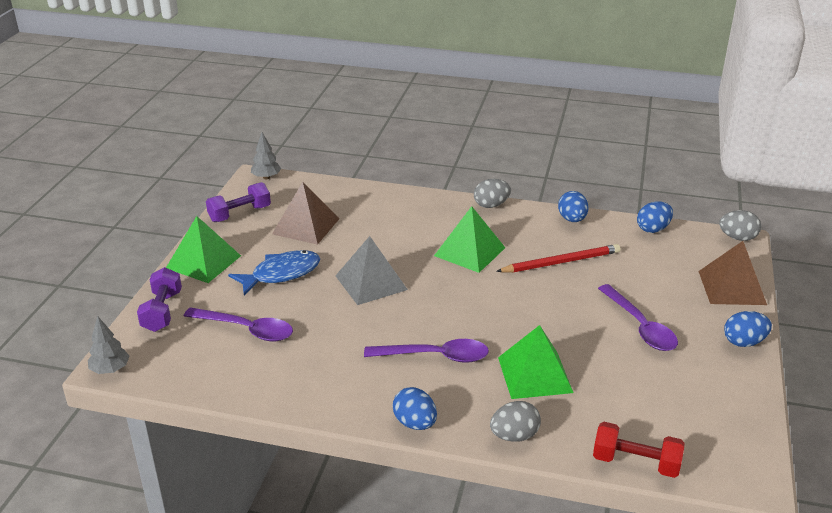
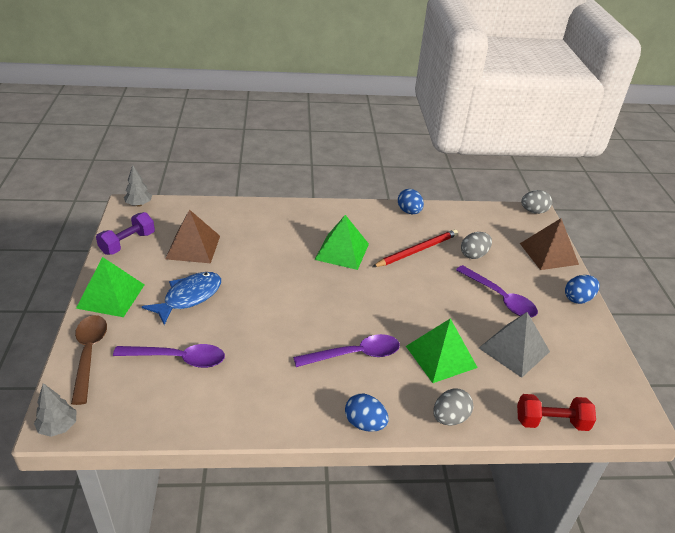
camera: 20 degrees left, 5 degrees up
(162, 311) = (89, 354): purple dumbbell -> brown spoon
(371, 282) = (272, 293): grey pyramid -> grey pyramid (514, 349)
(491, 205) = (341, 207): grey egg -> grey egg (474, 255)
(653, 229) = (472, 212): blue egg -> none

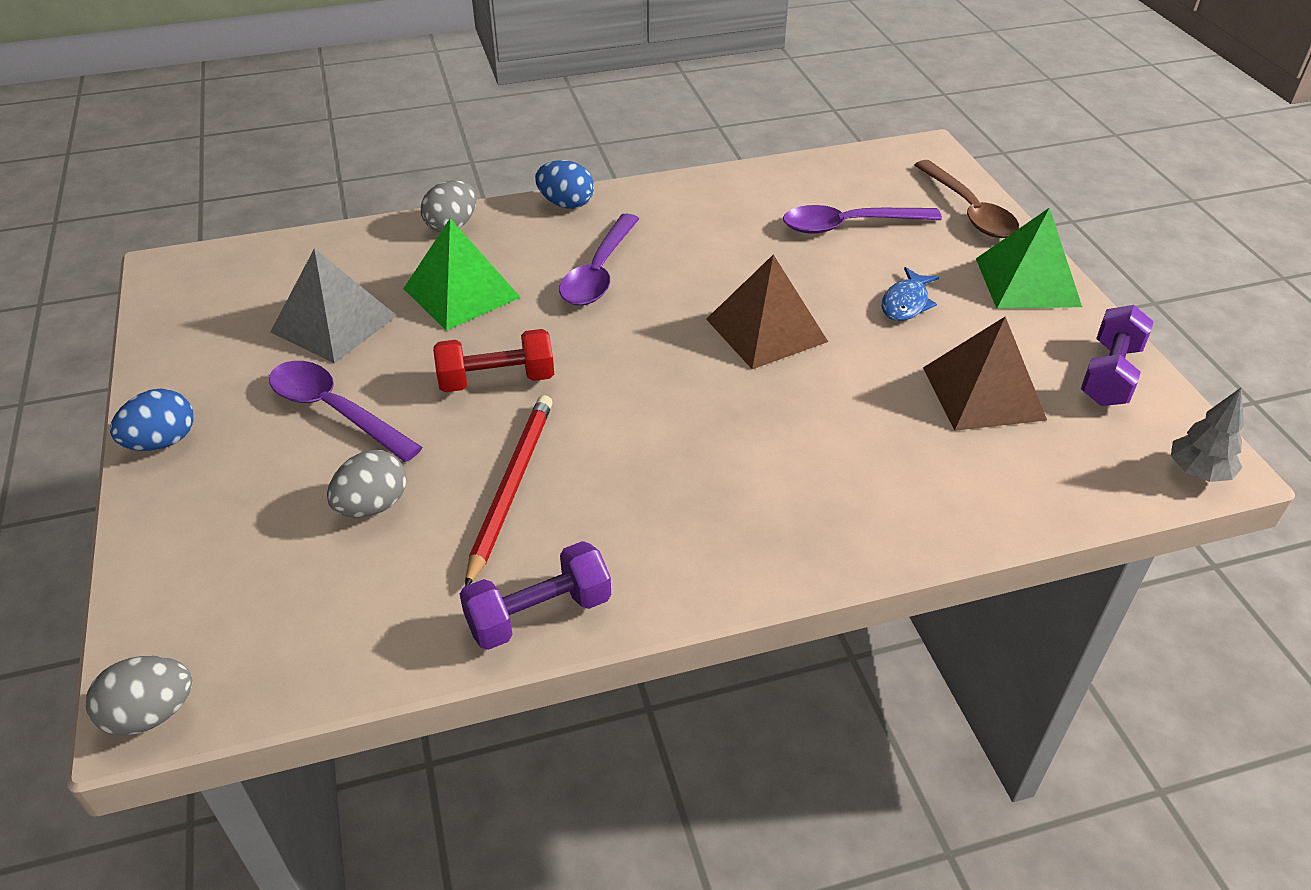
camera: 170 degrees right, 5 degrees up
(58, 427) = (922, 148): grey tree -> none
(189, 297) = (906, 303): blue fish -> blue fish, size x0.62
(342, 251) = (679, 448): green pyramid -> none
(355, 354) = (599, 272): purple spoon -> purple spoon turned 45 degrees counterclockwise
(409, 211) = (539, 614): blue egg -> purple dumbbell
(417, 250) = (511, 488): red pencil -> red pencil turned 150 degrees clockwise
(548, 253) = (175, 552): brown pyramid -> brown pyramid (766, 330)
(551, 422) = (307, 243): red dumbbell -> red dumbbell (497, 380)

